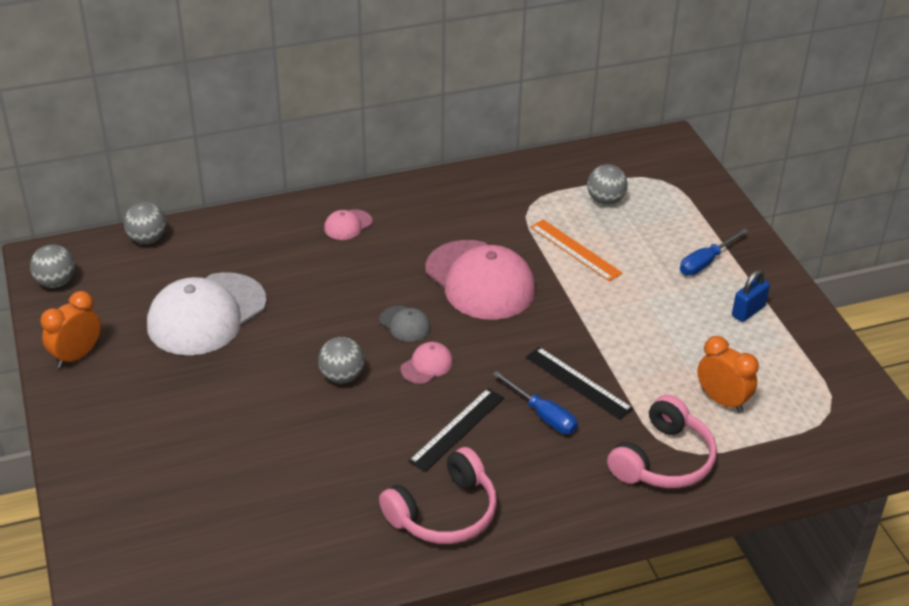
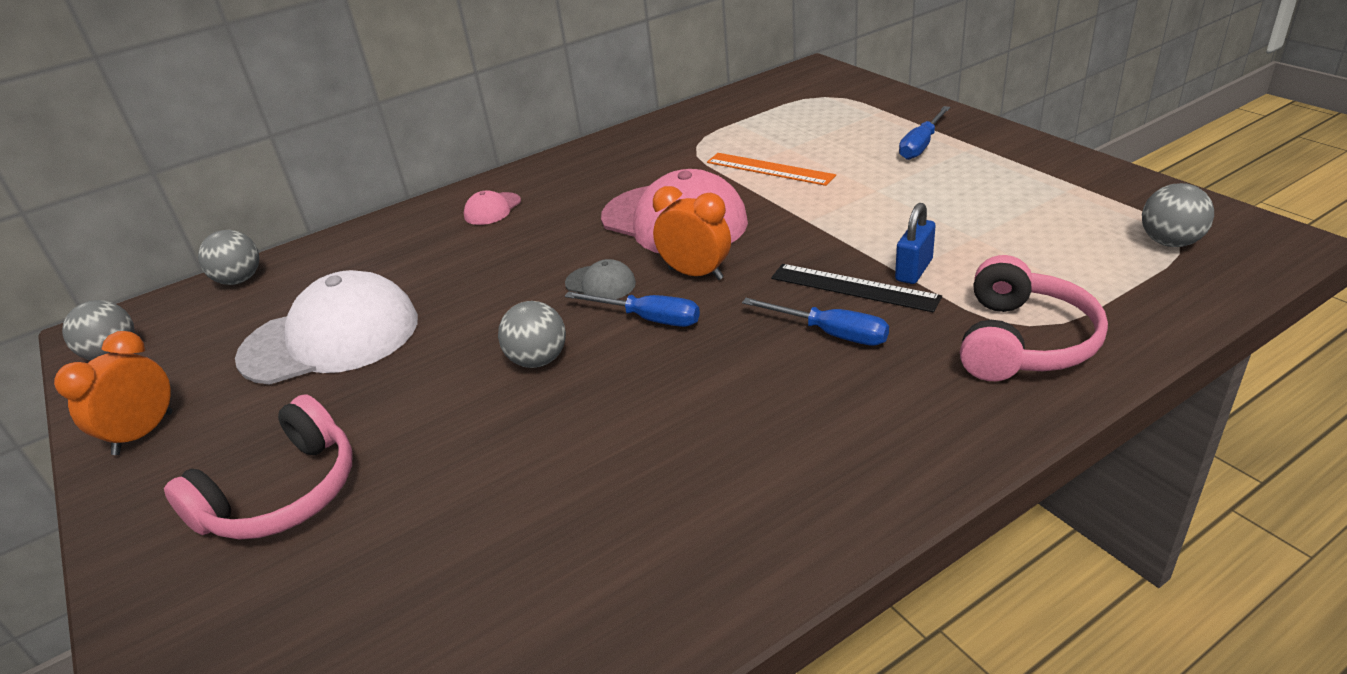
camera: 10 degrees left, 5 degrees down
(206, 314) = (331, 338): white cap -> white cap turned 135 degrees counterclockwise
(427, 365) = (648, 319): pink cap -> blue screwdriver
(444, 512) = (760, 494): pink headphones -> pink headphones (282, 494)
(457, 429) = (724, 380): black ruler -> none
(605, 200) = (776, 123): grey ball -> grey ball (1170, 242)
(722, 401) = (1043, 260): orange clock -> orange clock (695, 274)
(748, 311) = (1001, 173): blue padlock -> blue padlock (914, 270)

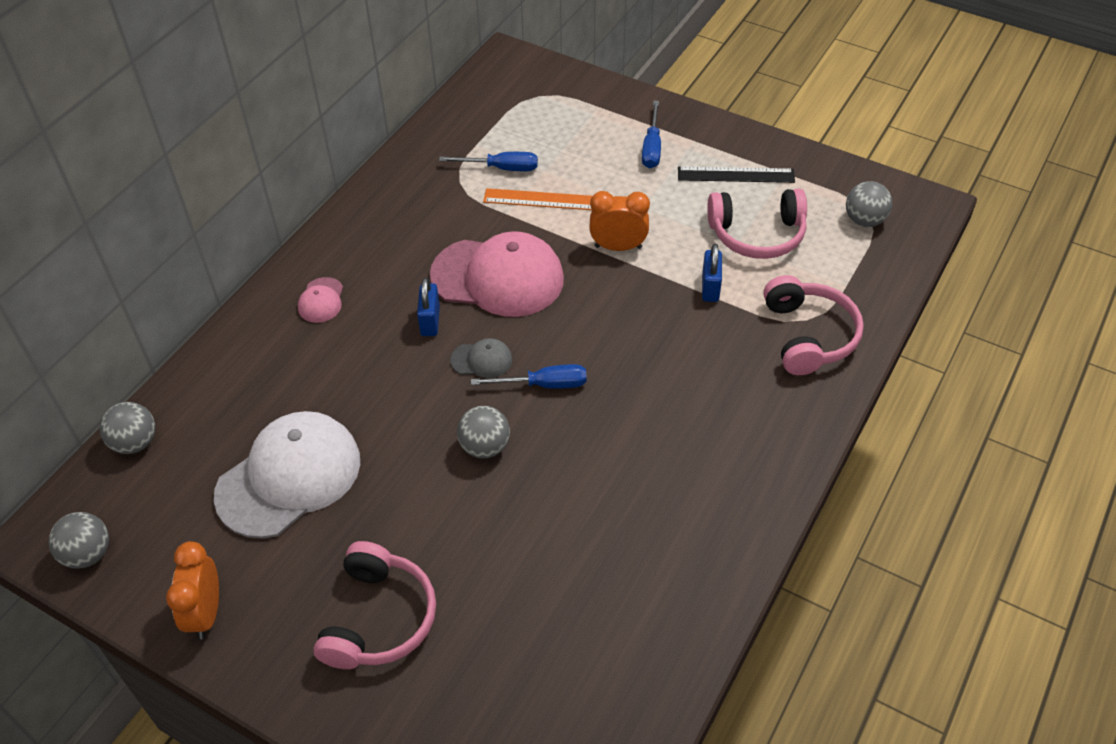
camera: 30 degrees left, 15 degrees up
(577, 242) = (430, 321): none -> blue padlock
(695, 274) = (552, 331): orange clock -> orange clock (618, 247)
(831, 333) = (683, 362): blue screwdriver -> blue screwdriver (501, 168)
(854, 287) = (677, 315): black ruler -> black ruler (736, 175)
(1007, 232) = (757, 234): none -> pink headphones

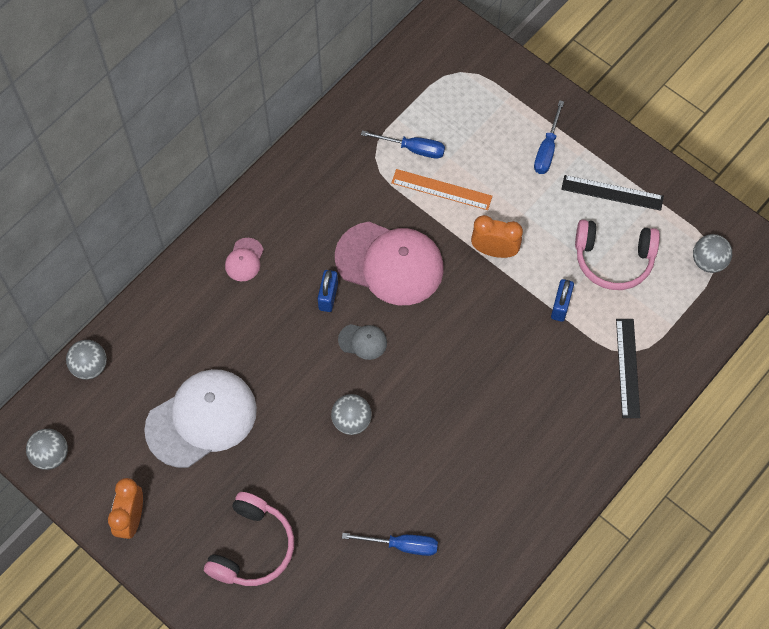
camera: 10 degrees right, 15 degrees up
(544, 385) = (407, 374): blue screwdriver -> blue screwdriver (402, 545)
(808, 335) = (627, 368): pink headphones -> black ruler

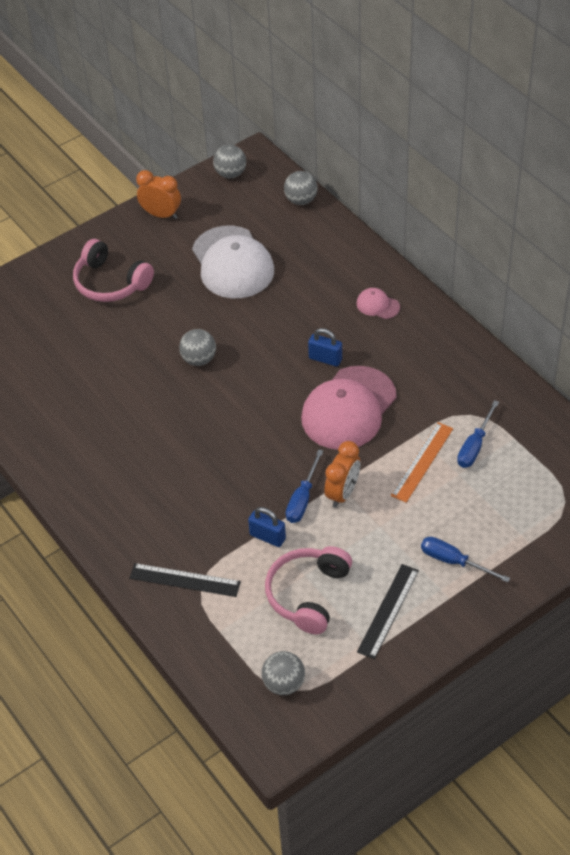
camera: 105 degrees right, 15 degrees down
(363, 341) = (273, 377): grey cap -> none
(402, 545) = (75, 377): blue screwdriver -> blue screwdriver (302, 499)

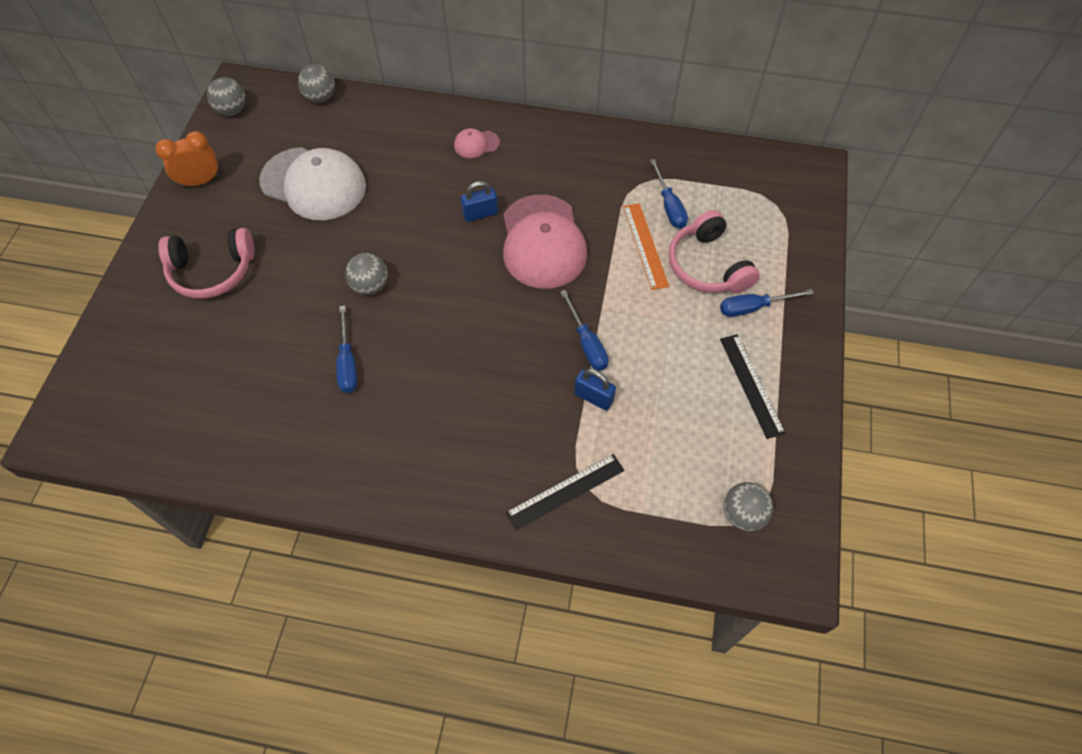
camera: 45 degrees left, 10 degrees up
(134, 400) = (347, 363): none -> blue screwdriver
(267, 537) = (593, 397): blue padlock -> blue padlock turned 45 degrees clockwise
(308, 594) = (678, 421): pink headphones -> pink headphones (707, 266)
(342, 493) = (613, 315): orange clock -> none

